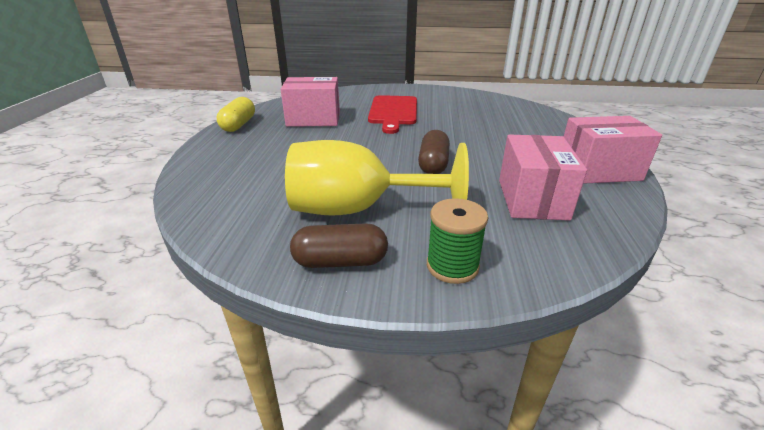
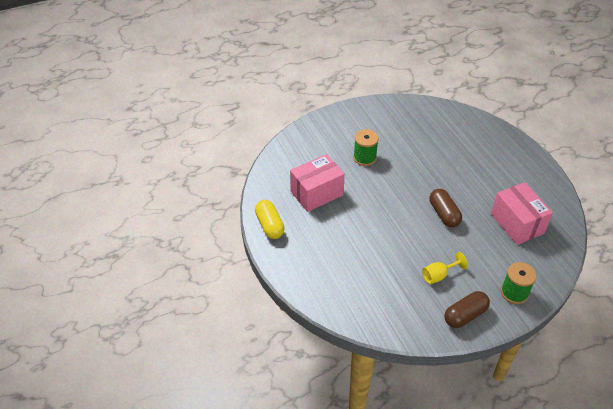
camera: 30 degrees left, 15 degrees up
(357, 209) = (438, 275): yellow goblet -> yellow goblet, size x0.42
(393, 112) = (364, 158): red cutting board -> green spool
(598, 170) = (534, 179): pink box -> none

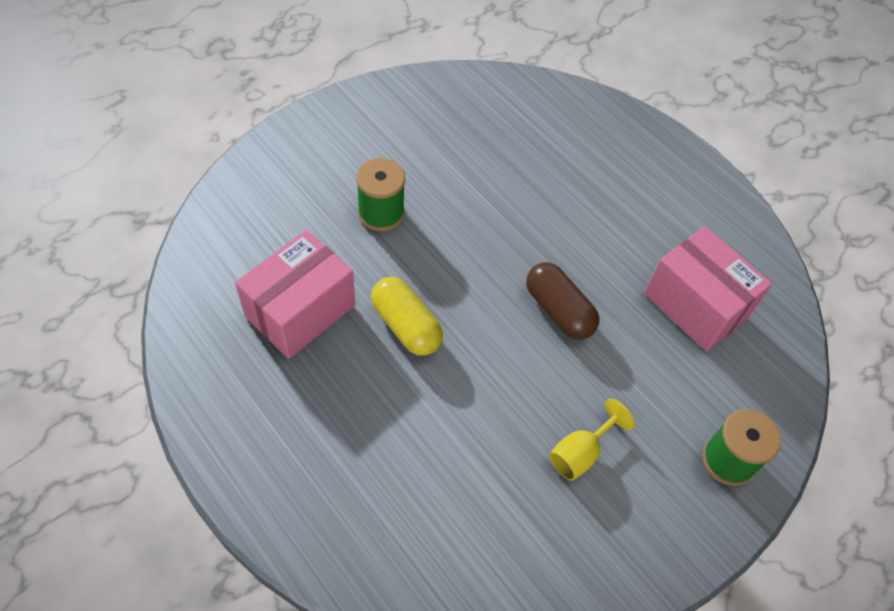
camera: 20 degrees left, 10 degrees up
(269, 225) = (215, 407): yellow capsule -> yellow capsule (406, 325)
(465, 315) = (651, 534): brown capsule -> none

